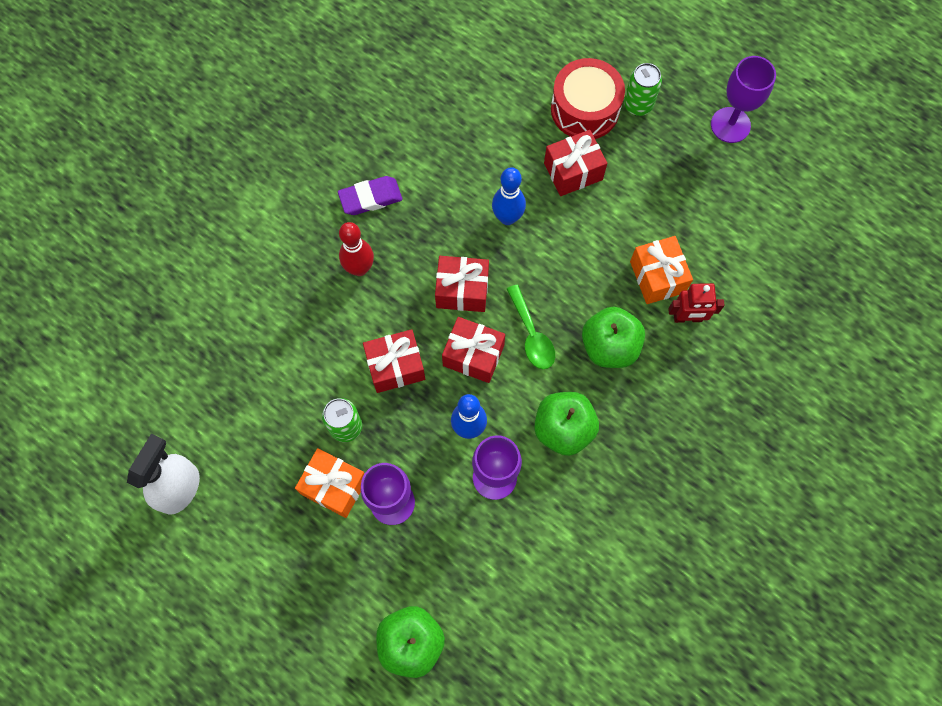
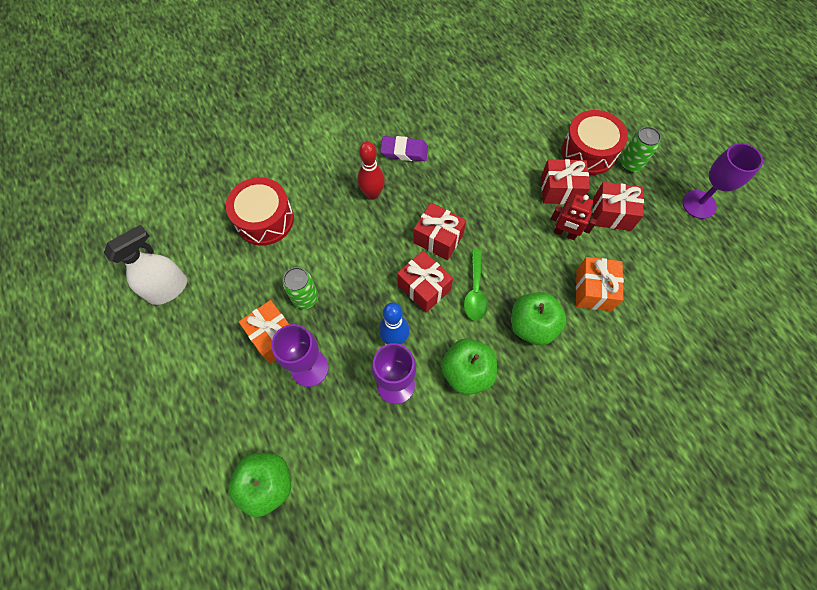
camera: 25 degrees right, 5 degrees down
(248, 355) = (265, 219): none -> red drum
(395, 366) = (363, 271): red gift -> red gift (611, 214)
(507, 217) = (496, 202): blue bowling pin -> none
(687, 318) = (605, 331): red robot -> red robot (564, 233)

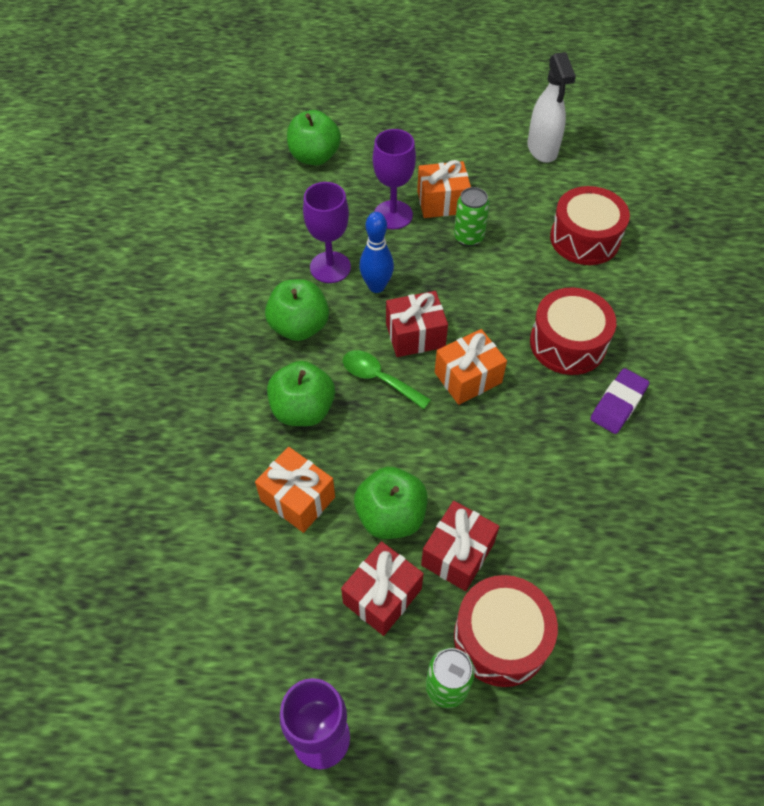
camera: 120 degrees right, 10 degrees down
(372, 194) = (567, 343): red bowling pin -> red drum
(438, 238) = (468, 378): red gift -> orange gift
(564, 233) = (391, 516): red robot -> green apple

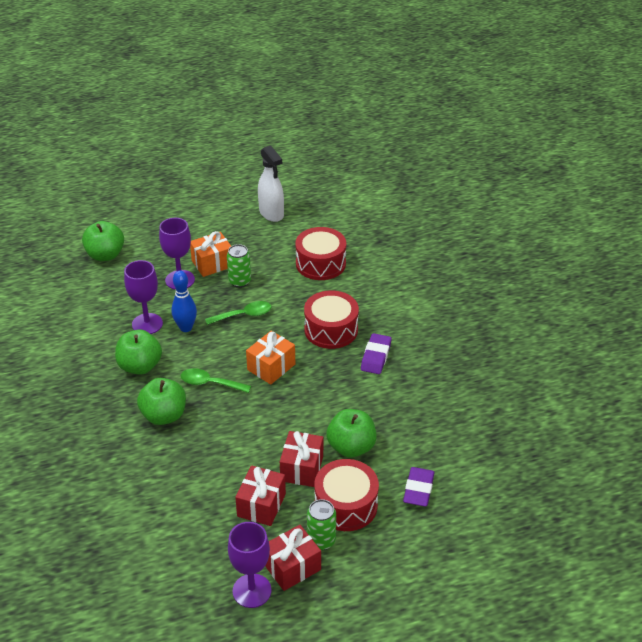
camera: 20 degrees left, 15 degrees down
(298, 499) = (182, 468): orange gift -> none
(391, 516) = (249, 460): green apple -> green apple (351, 447)
(415, 335) = (225, 351): red gift -> red gift (292, 567)
(457, 288) = (243, 315): none -> green spoon
(616, 648) = (418, 489): none -> purple eraser

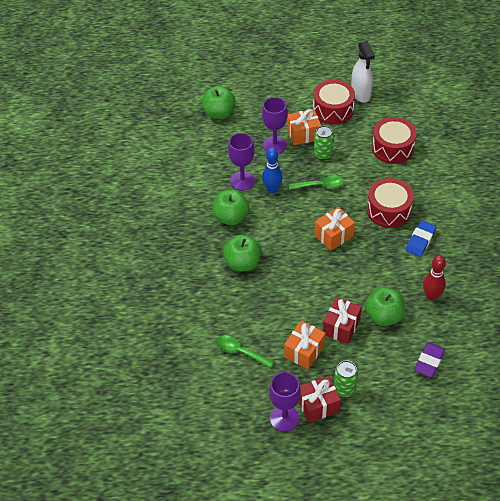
camera: 15 degrees right, 10 degrees up
(210, 383) = (283, 241): green spoon -> green spoon (240, 352)
(261, 505) = (304, 351): red gift -> orange gift
(346, 505) = (369, 363): red drum -> red drum (333, 109)
(375, 356) = (420, 240): purple eraser -> blue eraser
(403, 415) = (431, 296): none -> red bowling pin

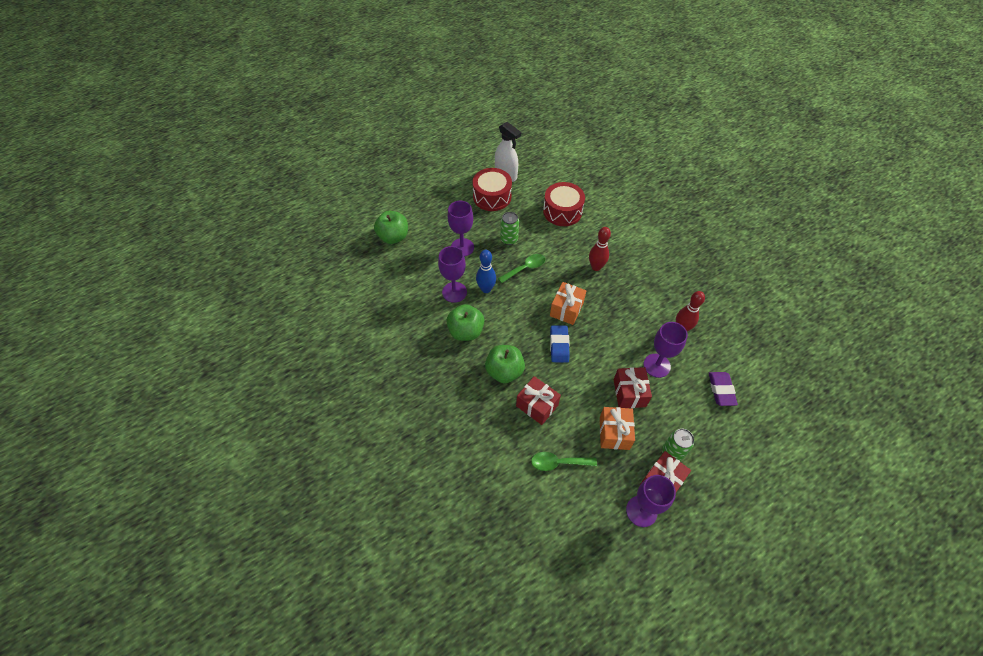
camera: 30 degrees left, 5 degrees up
(252, 301) = (537, 405): none -> red gift
(303, 134) = (481, 228): orange gift -> none
(383, 316) = (656, 365): green apple -> purple goblet
(388, 210) = (596, 267): red drum -> red bowling pin
(420, 240) = (639, 283): blue eraser -> blue eraser (559, 345)

